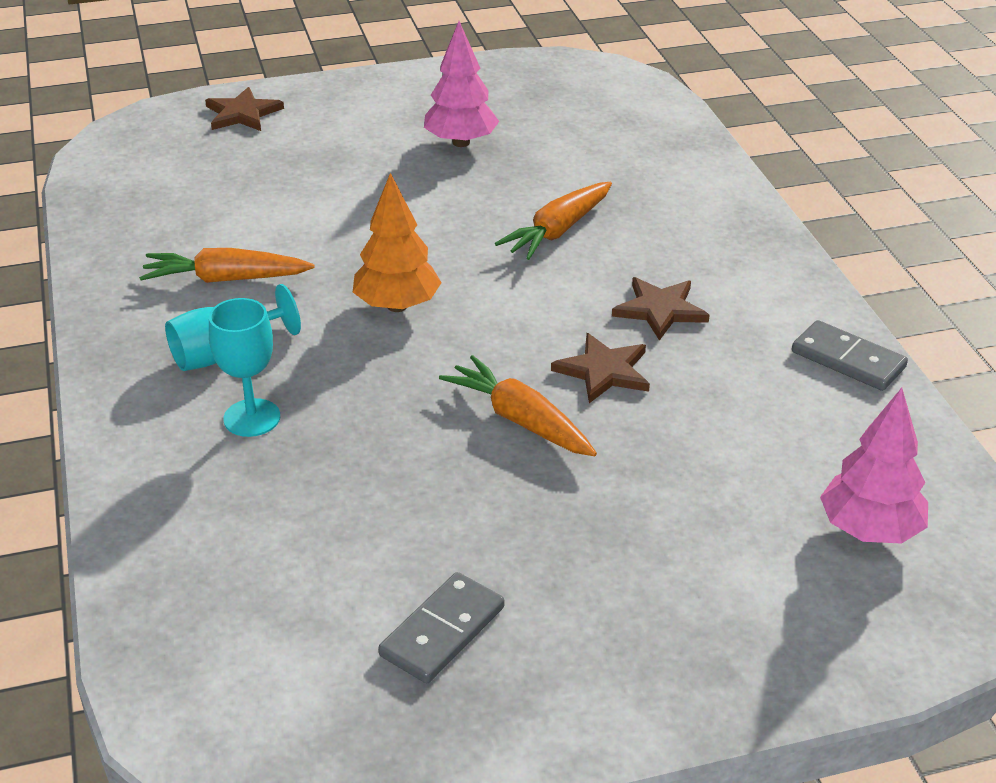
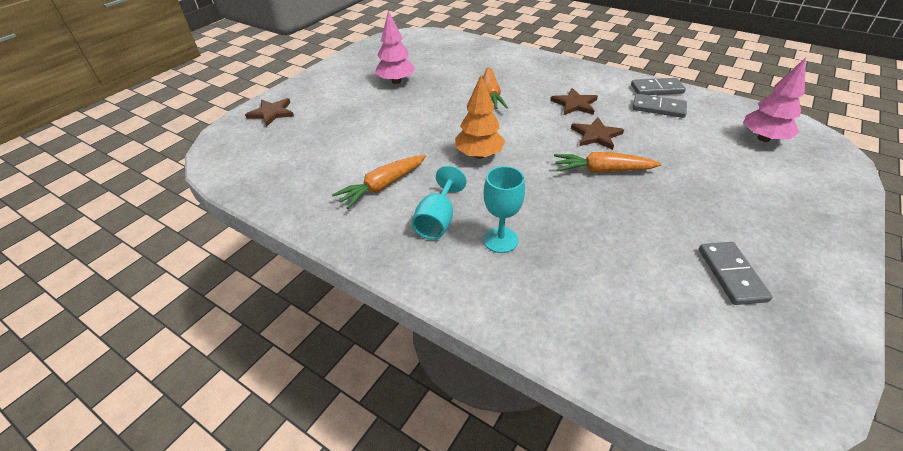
camera: 40 degrees left, 5 degrees up
(787, 389) = (658, 108): none -> grey domino

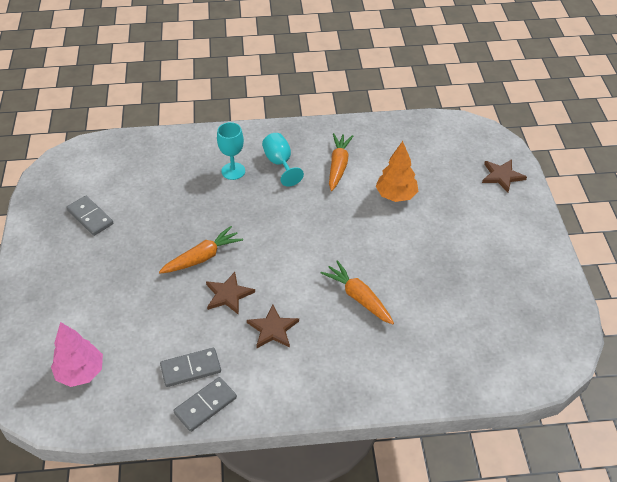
camera: 140 degrees right, 5 degrees up
(396, 81) = (463, 267): pink tree -> none
(479, 155) = (302, 223): orange tree -> orange tree (396, 195)

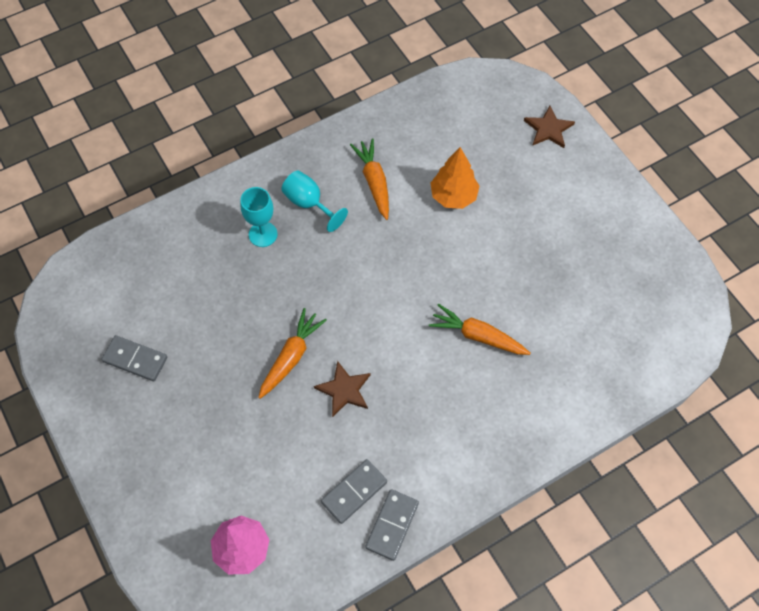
camera: 25 degrees left, 15 degrees up
(273, 329) = (411, 410): brown star -> none

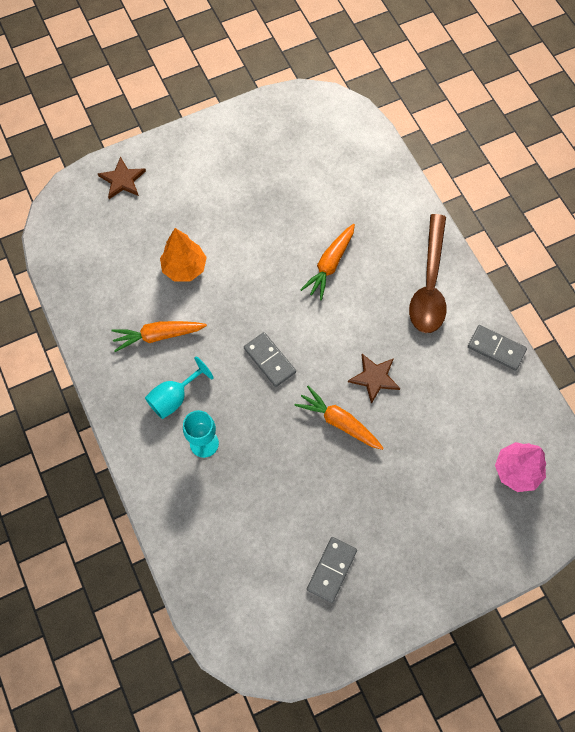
camera: 85 degrees left, 5 degrees up
(354, 492) = (468, 376): grey domino -> grey domino (270, 360)
(467, 446) = (429, 284): none -> brown spoon

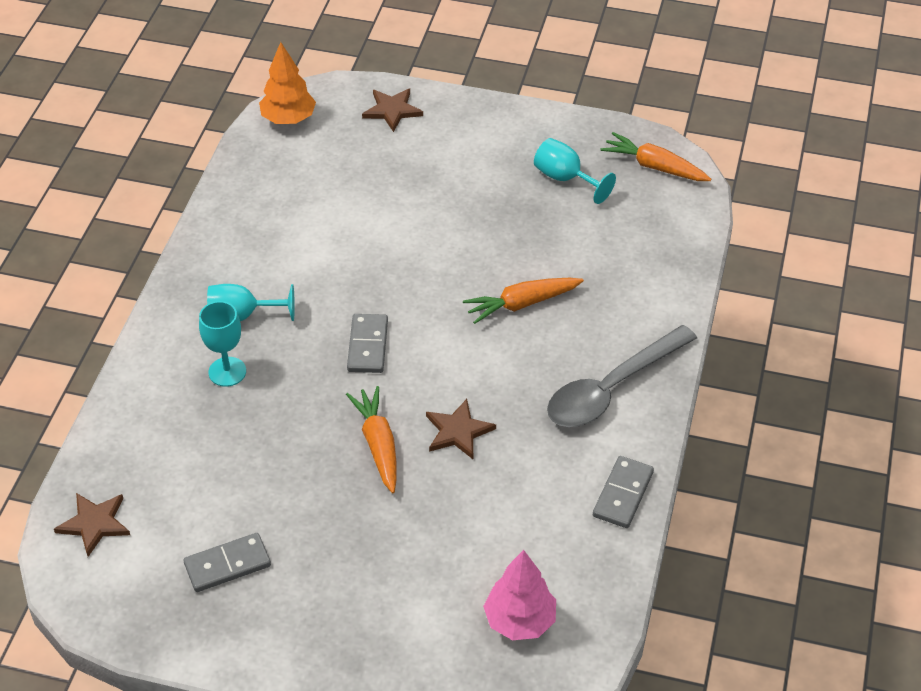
camera: 40 degrees right, 20 degrees down
(158, 336) = (284, 256): orange carrot -> orange carrot (654, 166)
(184, 268) = (371, 217): orange tree -> orange tree (288, 119)
(228, 609) = (94, 523): none -> brown star
(274, 158) = (565, 179): none -> turquoise goblet
(429, 284) = (612, 388): brown spoon -> grey spoon
(496, 348) = (623, 494): grey domino -> grey domino turned 45 degrees clockwise

